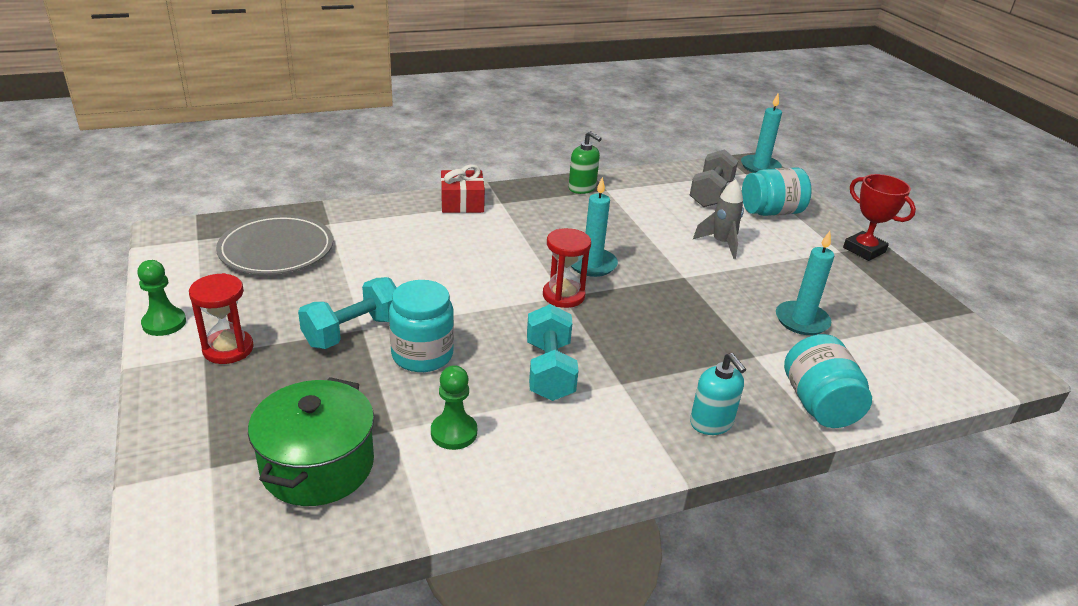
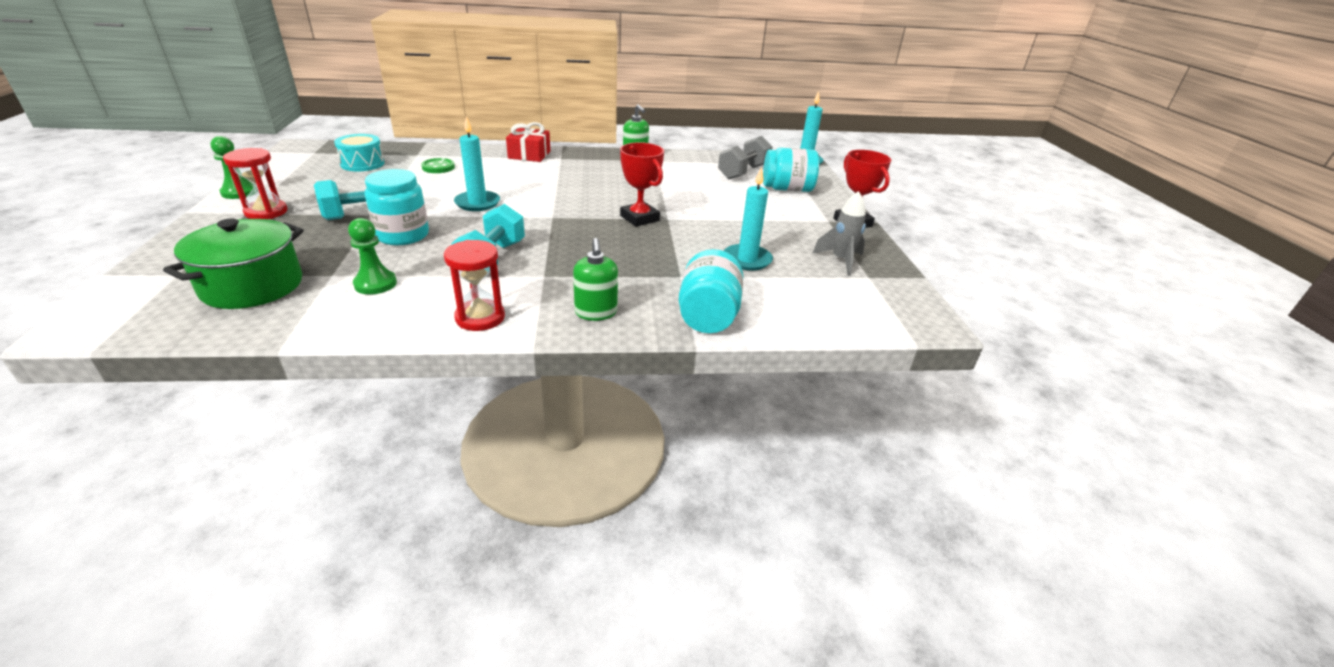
camera: 15 degrees right, 0 degrees up
(276, 249) = (362, 164): grey plate -> turquoise drum
(373, 240) = (438, 167): none -> green button
(563, 295) = (552, 216): red hourglass -> red hourglass (480, 317)
(592, 264) = (596, 201): turquoise candle -> turquoise candle (477, 203)
(655, 281) = (639, 218): none -> red trophy
(711, 423) = (596, 312): turquoise soap dispenser -> green soap dispenser
(721, 243) = (721, 203): grey rocket -> grey rocket (840, 260)

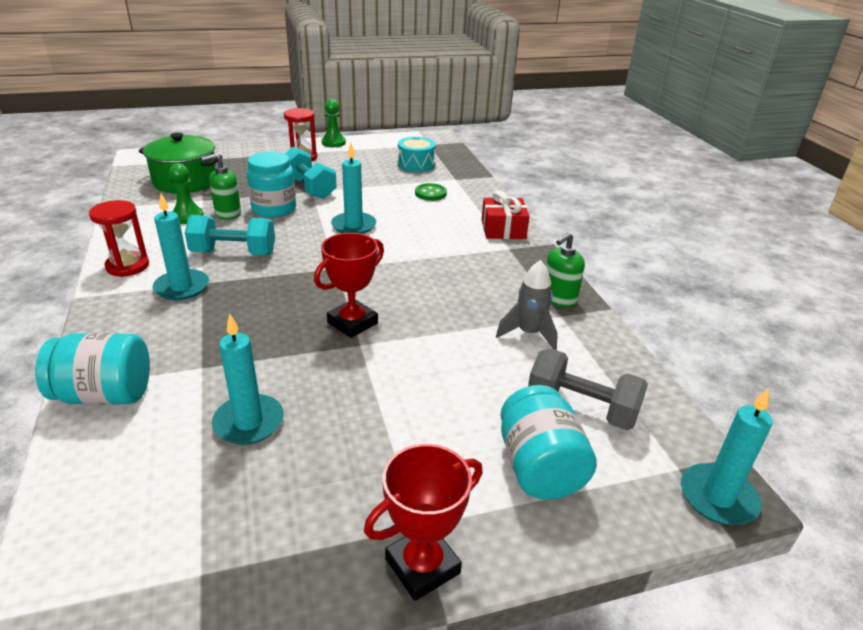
camera: 80 degrees right, 0 degrees up
(547, 285) = (182, 287): none -> turquoise candle
(596, 312) = (126, 320): green soap dispenser -> green soap dispenser (228, 213)
(840, 260) = (256, 535): grey rocket -> grey rocket (528, 334)

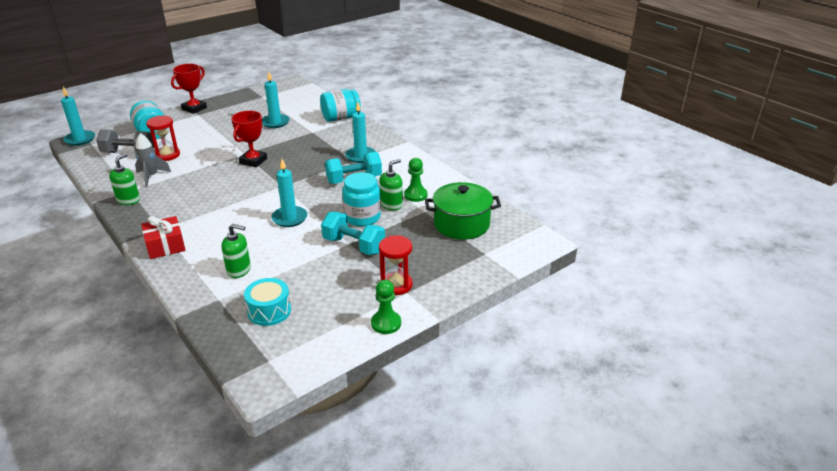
camera: 160 degrees right, 0 degrees up
(127, 266) = (405, 159): red hourglass -> red hourglass (167, 155)
(430, 193) = (239, 270): green button -> green soap dispenser

